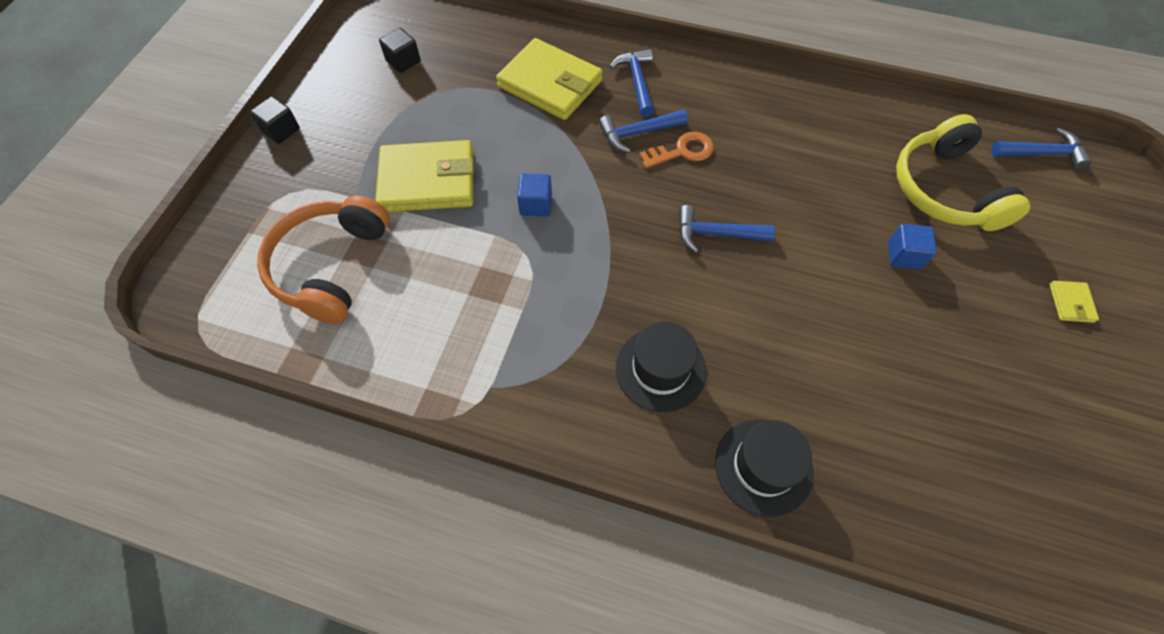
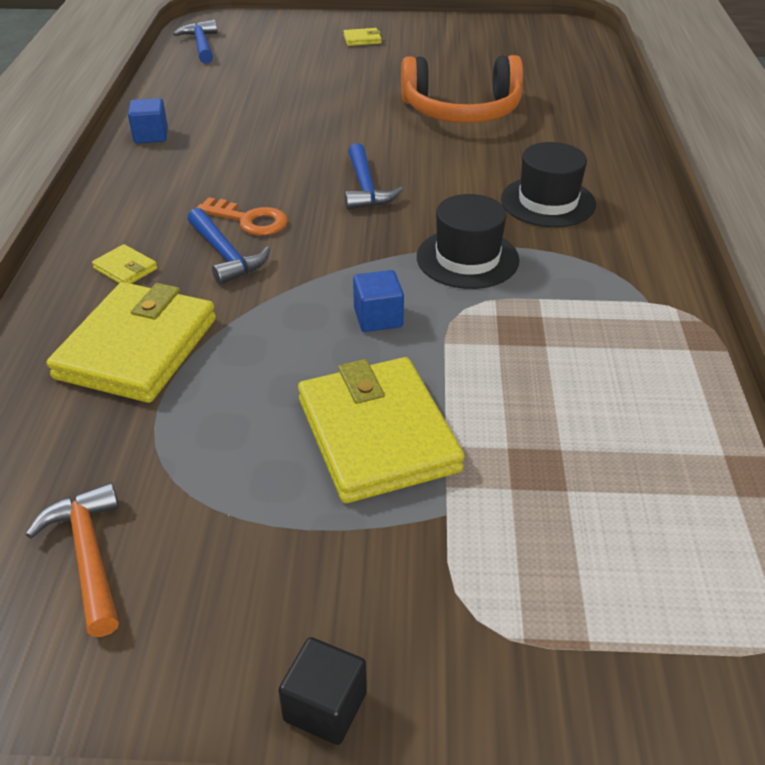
camera: 105 degrees left, 20 degrees down
(330, 266) = (587, 499): orange headphones -> orange headphones (461, 110)
(403, 61) = (88, 555): black cube -> orange hammer
(637, 82) = (125, 269): blue hammer -> yellow wallet
(682, 151) = (249, 220): orange key -> orange key turned 150 degrees clockwise
(763, 466) = (600, 146): black hat -> black hat (467, 258)
(904, 255) = (346, 97): blue cube -> blue cube (151, 136)
(945, 189) = (259, 82): yellow headphones -> none

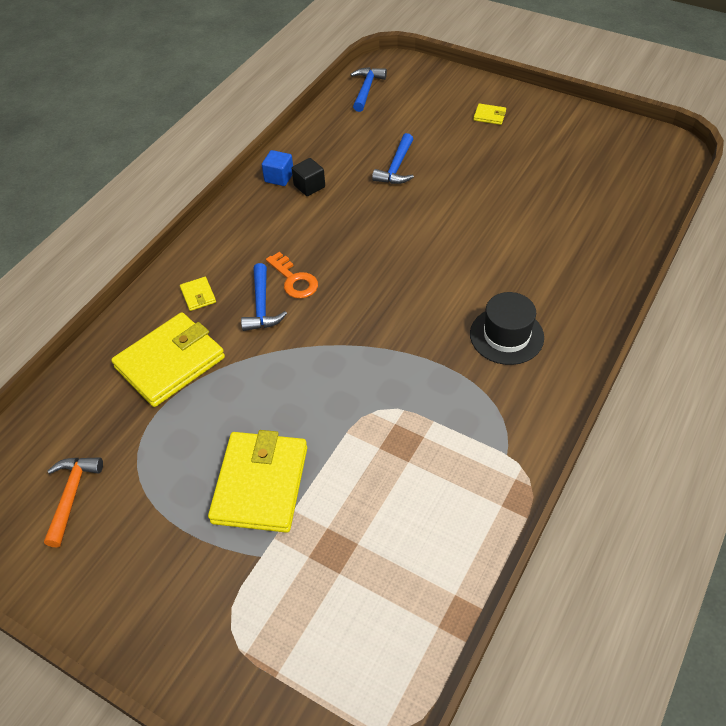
camera: 30 degrees right, 10 degrees up
(325, 706) = (127, 638): black cube -> black cube (309, 186)
(366, 188) = (388, 276): blue hammer -> blue hammer (396, 167)
(378, 318) = (320, 395): blue cube -> none
(461, 110) = (511, 220): orange headphones -> none
(467, 258) = (411, 367): black hat -> none

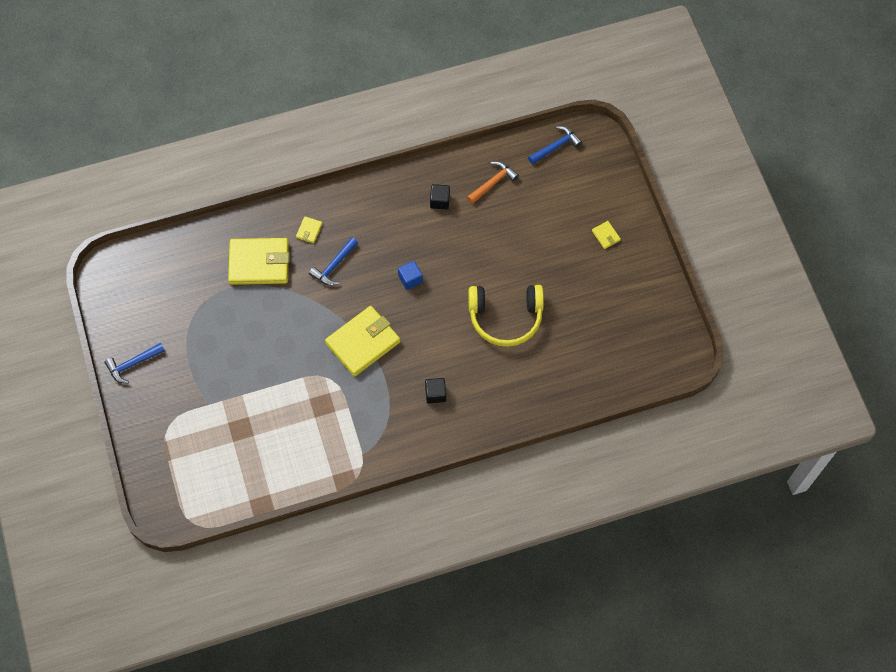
camera: 40 degrees right, 15 degrees up
(72, 495) = (157, 301): orange hammer -> orange hammer (493, 182)
(260, 484) = (240, 369): yellow wallet -> yellow wallet (363, 342)
(279, 177) = (430, 179): blue cube -> blue cube (410, 279)
(294, 280) = (366, 263): orange key -> none
(396, 167) = (503, 229): blue hammer -> blue hammer (133, 364)
(487, 227) = (505, 317): none -> yellow headphones
(506, 335) = (435, 394): black hat -> black cube

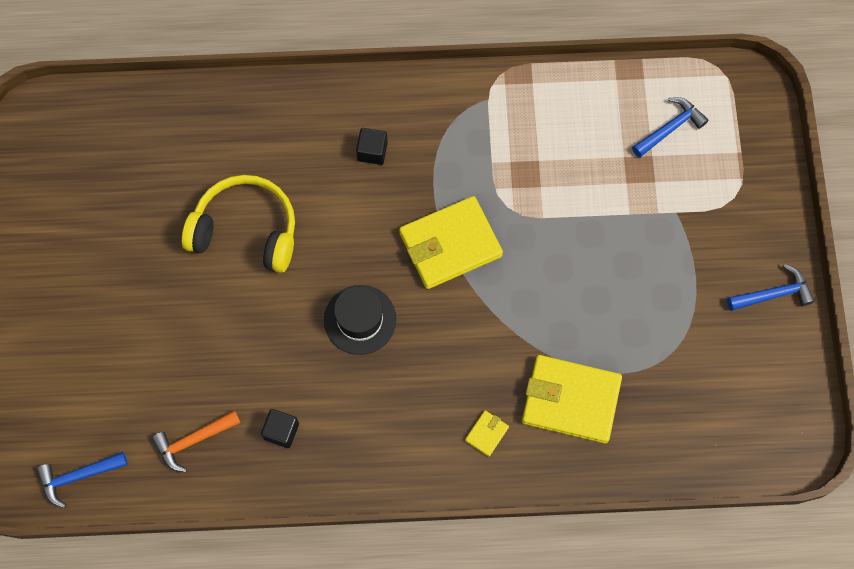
camera: 165 degrees left, 5 degrees up
(334, 266) = (463, 367): blue hammer -> blue hammer (670, 128)
(410, 279) = (360, 319): blue cube -> black hat
(606, 236) = (63, 313): yellow wallet -> none

